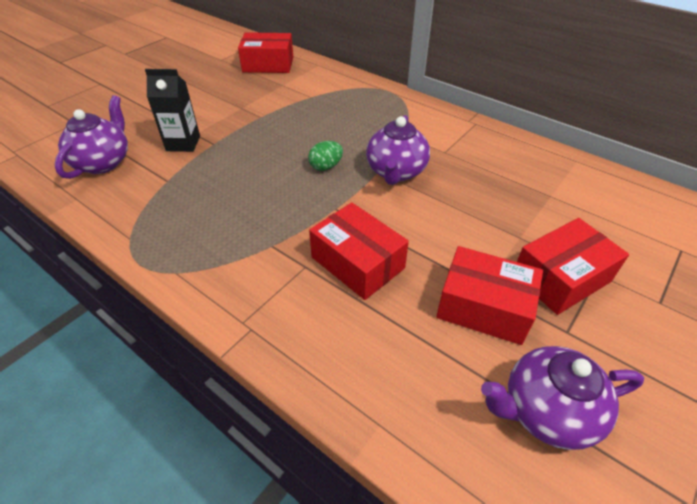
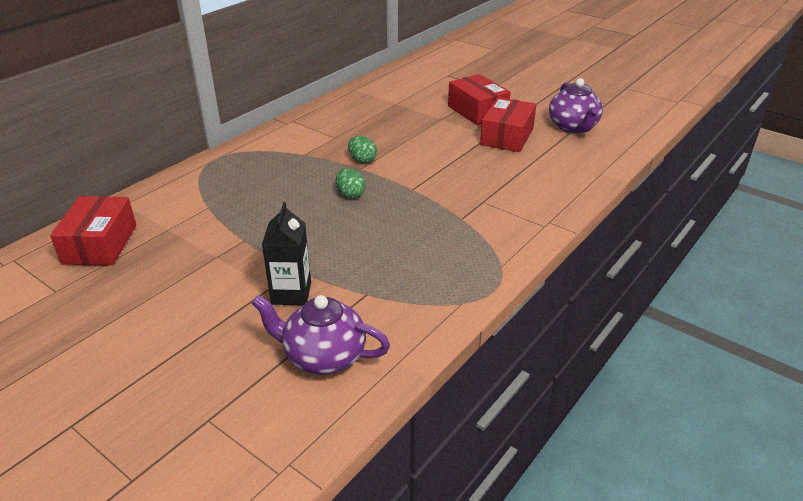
camera: 90 degrees left, 10 degrees down
(357, 263) = (475, 179): red box -> none
(396, 172) = (362, 160): purple teapot -> green egg

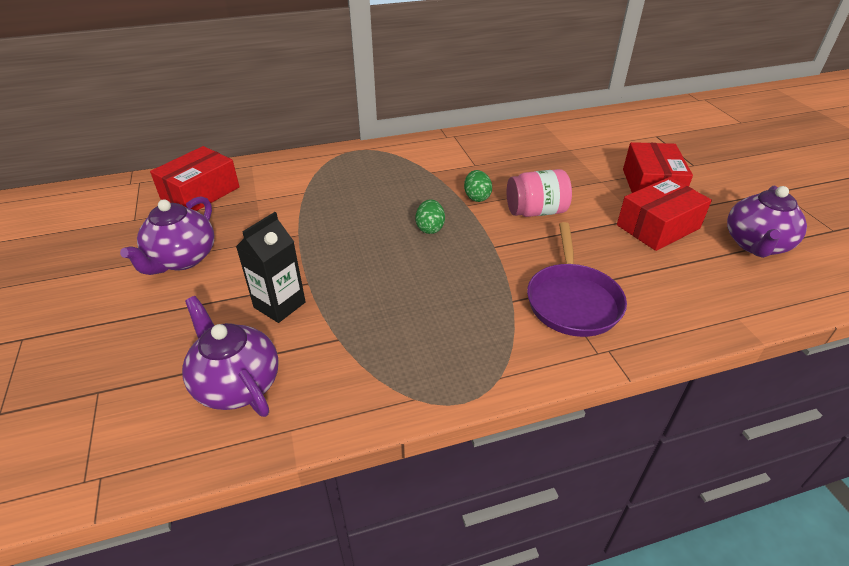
camera: 35 degrees right, 5 degrees up
(155, 300) = (182, 259): none -> purple teapot
(417, 155) = (535, 211): none -> pink jar
(499, 202) = (572, 301): none -> purple pan

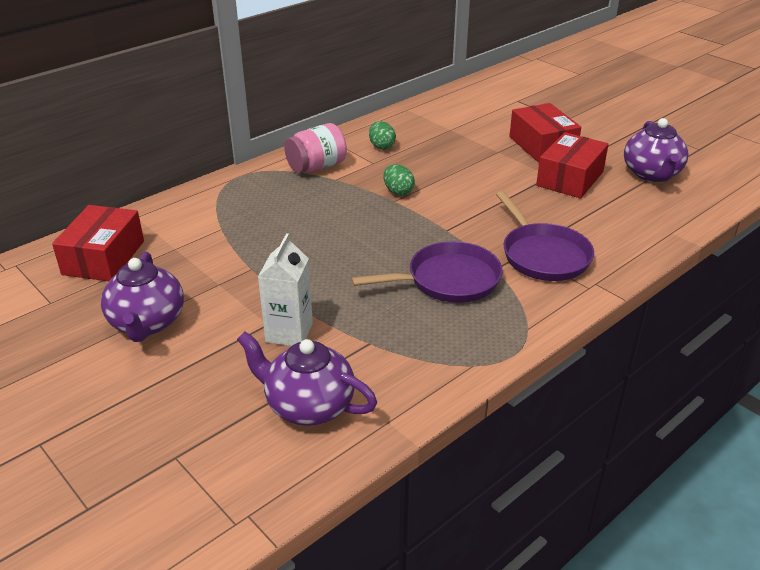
camera: 25 degrees left, 5 degrees down
(279, 305) = (289, 333): black carton -> white carton
(430, 228) = (376, 229): green egg -> green egg (381, 146)
(458, 298) = (448, 280): none -> purple pan
(535, 211) = (460, 191): pink jar -> pink jar (316, 167)

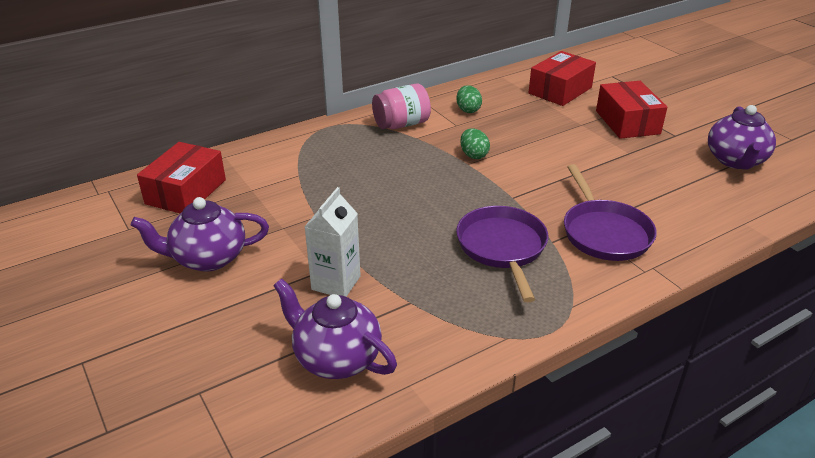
camera: 10 degrees right, 0 degrees up
(147, 323) = (208, 258): purple teapot -> purple teapot turned 75 degrees clockwise
(448, 280) = (502, 248): purple pan -> purple pan turned 90 degrees counterclockwise
(570, 179) = (648, 158): red box -> red box (560, 90)

